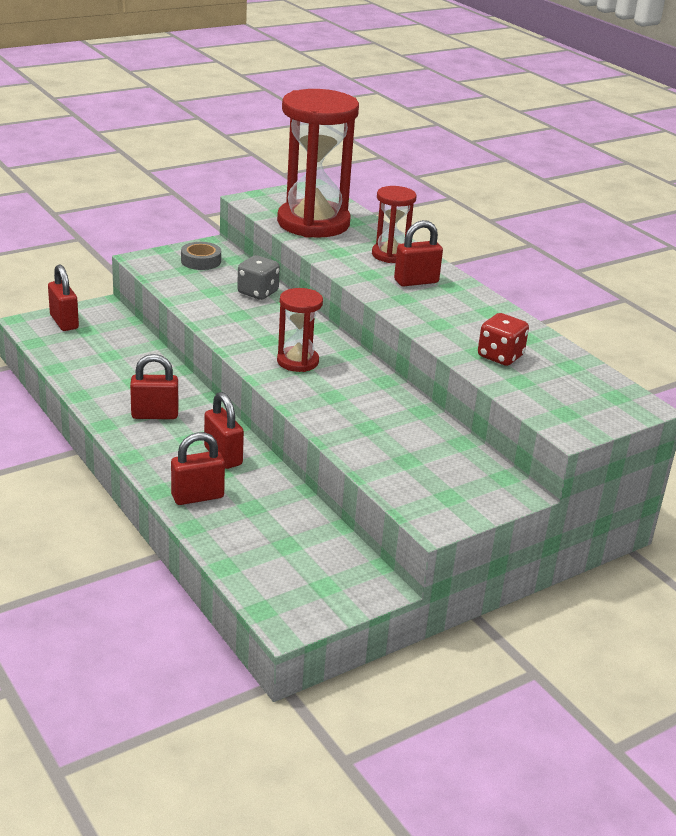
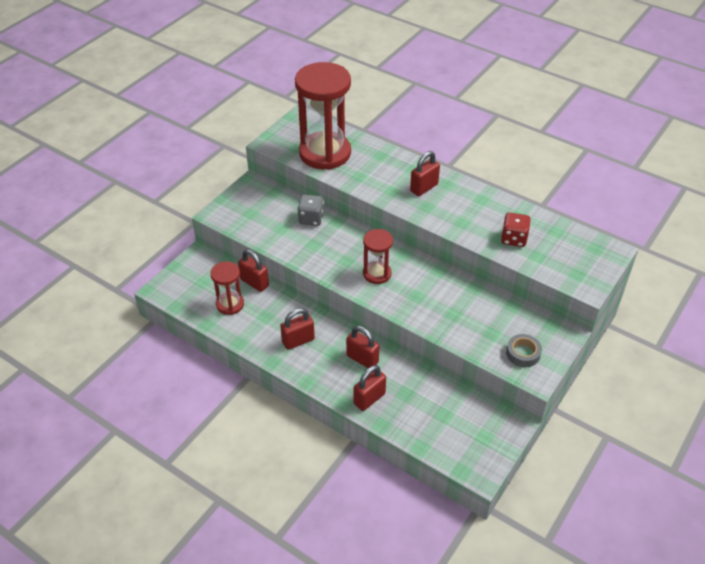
camera: 20 degrees left, 15 degrees up
(64, 322) = (182, 280): red padlock -> red padlock (254, 283)
(201, 261) = (254, 202): grey tape -> grey tape (523, 353)
(390, 255) = (392, 167): red hourglass -> red hourglass (230, 304)

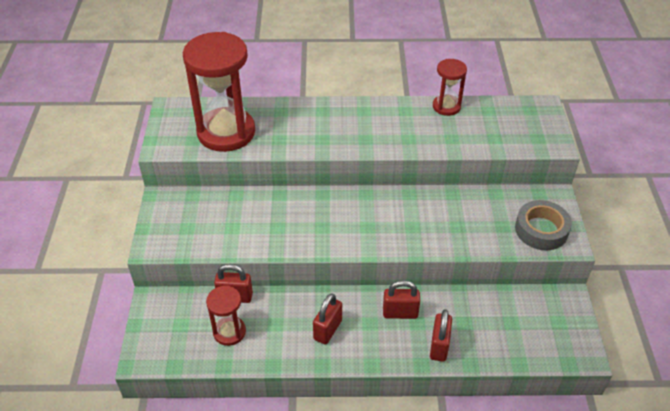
camera: 35 degrees left, 0 degrees up
(311, 219) = (253, 204): grey dice -> none
(377, 274) = (360, 225): red hourglass -> red hourglass (446, 106)
(424, 188) = (347, 123): red padlock -> none
(513, 239) = (463, 133): red dice -> none
(523, 353) = (541, 230): grey tape -> grey tape, size x1.54

